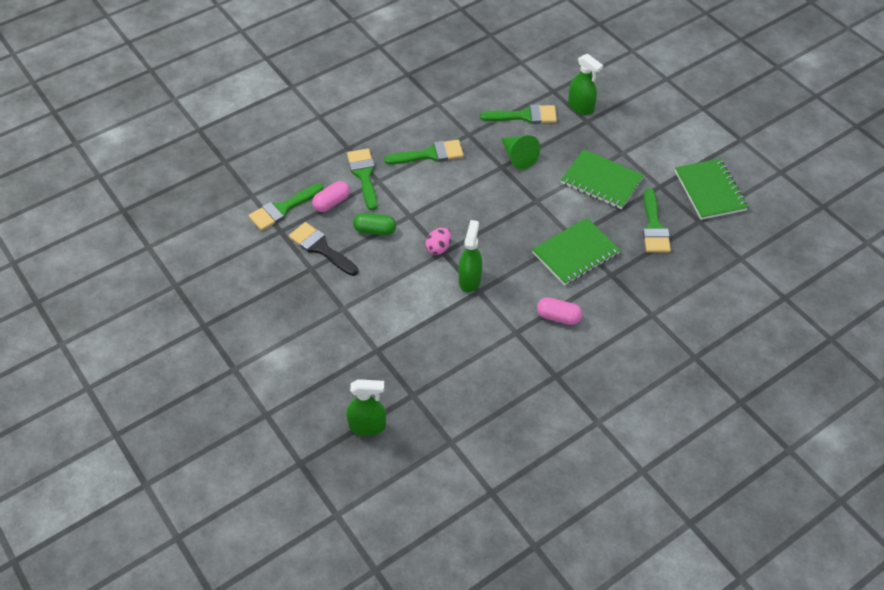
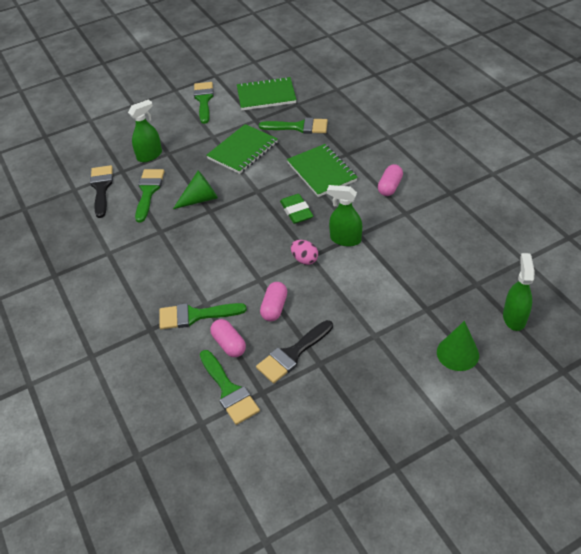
camera: 80 degrees left, 5 degrees down
(322, 374) = (457, 353): none -> green cone
(375, 230) = (274, 307): green capsule -> pink capsule
(430, 154) = (179, 261): green brush -> green brush (204, 100)
(508, 236) = (296, 211): none -> green eraser
(525, 81) = (101, 188): none -> black brush

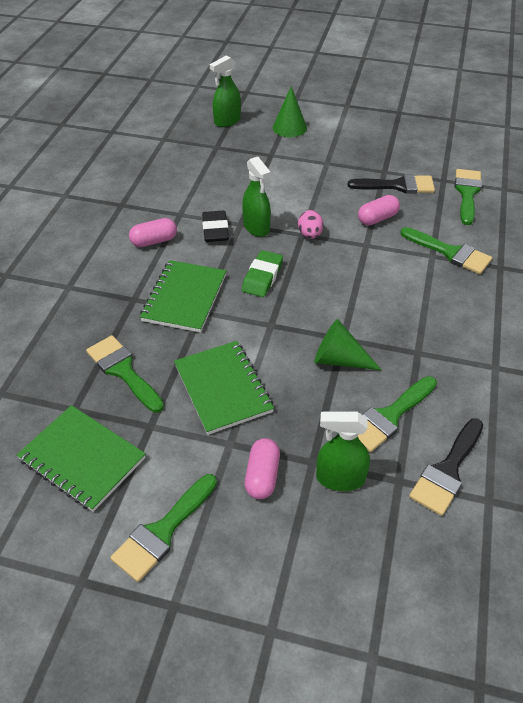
camera: 140 degrees left, 0 degrees up
(229, 344) = (440, 218): pink capsule -> pink capsule (262, 476)
(243, 151) = (223, 388): green notebook -> green notebook turned 75 degrees clockwise
(367, 219) = (215, 230): none -> black eraser

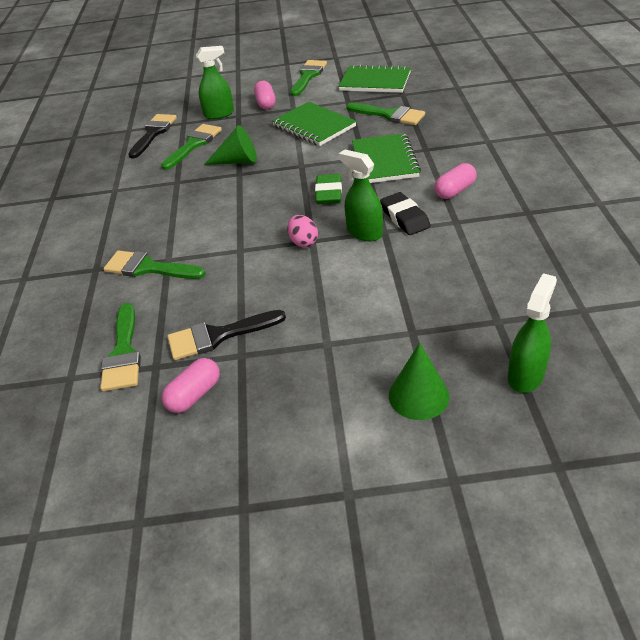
camera: 165 degrees right, 5 degrees down
(377, 218) = (234, 282): pink capsule -> pink capsule (194, 395)

